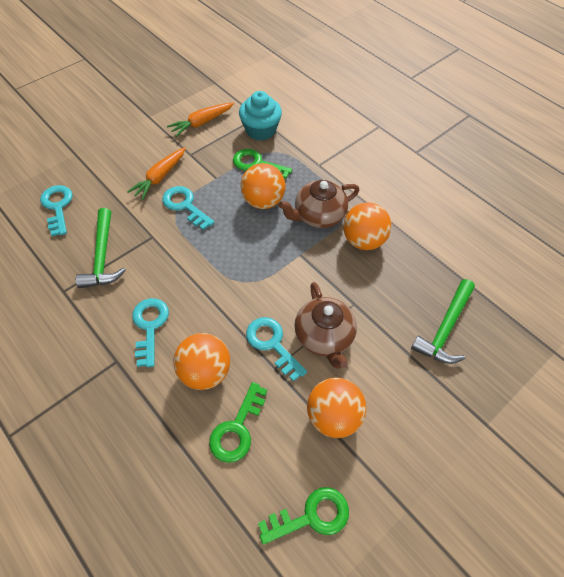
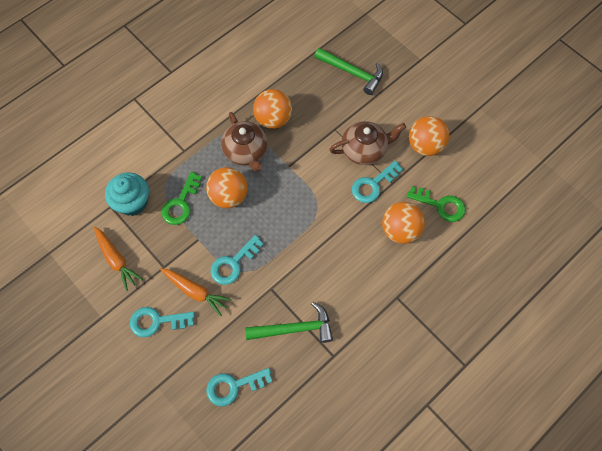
camera: 90 degrees left, 10 degrees up
(149, 326) = (364, 276): turquoise key -> turquoise key (156, 321)
(311, 516) = (490, 159): green key -> none

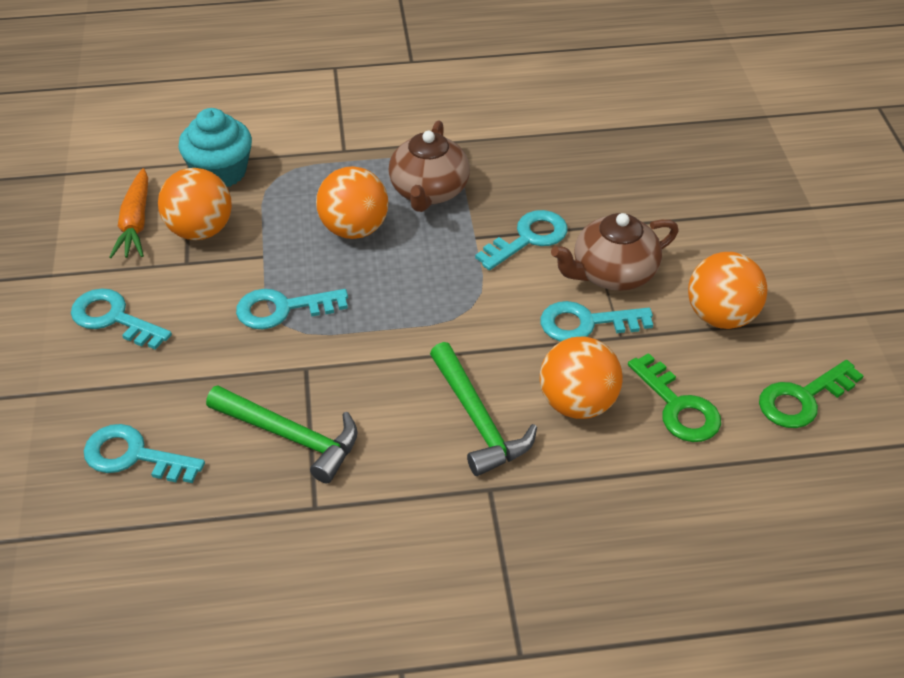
camera: 35 degrees right, 20 degrees down
(181, 204) = (281, 205): green key -> green key (802, 399)
(195, 292) = (198, 313): orange carrot -> none
(273, 119) = (504, 173): orange ball -> orange ball (200, 230)
(313, 152) = (528, 238): none -> turquoise key
(352, 72) = (679, 174): green hammer -> green hammer (478, 419)
(364, 150) = (612, 273): brown teapot -> brown teapot turned 135 degrees clockwise

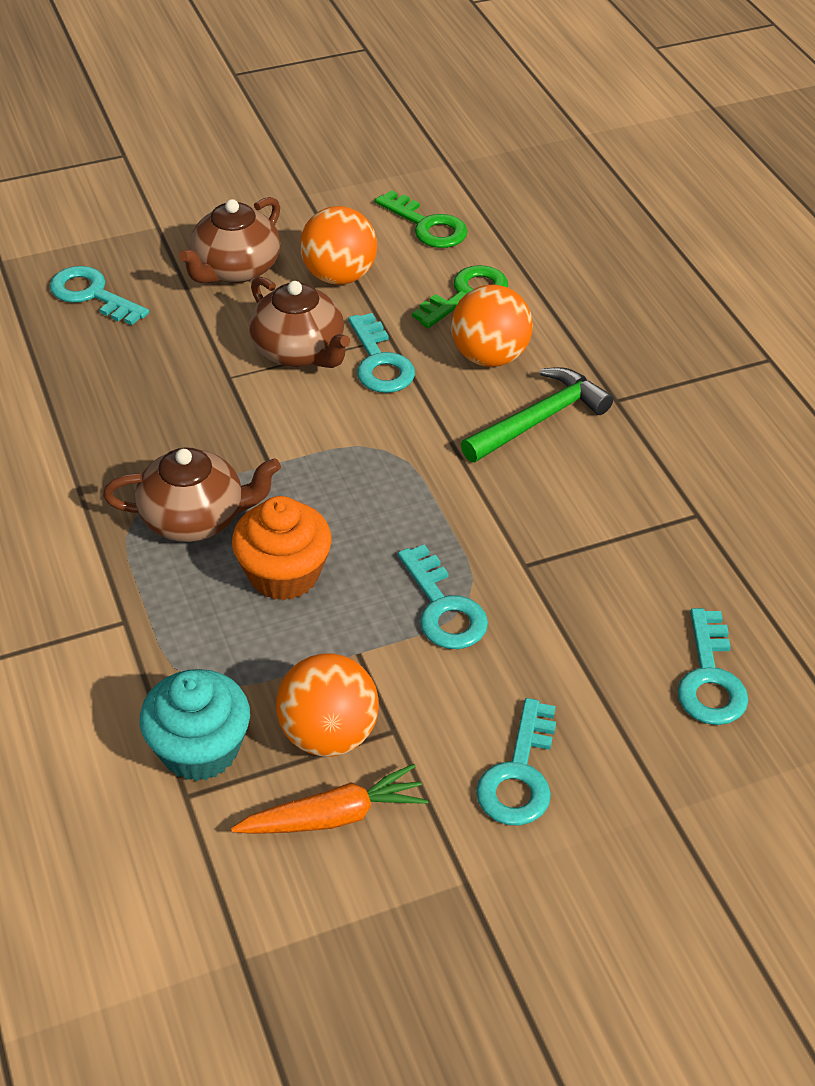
camera: 105 degrees left, 0 degrees up
(291, 436) = (623, 553): green hammer -> none
(354, 229) = (284, 574): orange ball -> orange cupcake
(528, 238) = (260, 420): turquoise key -> turquoise key (91, 294)
(740, 248) = (235, 269): none -> brown teapot

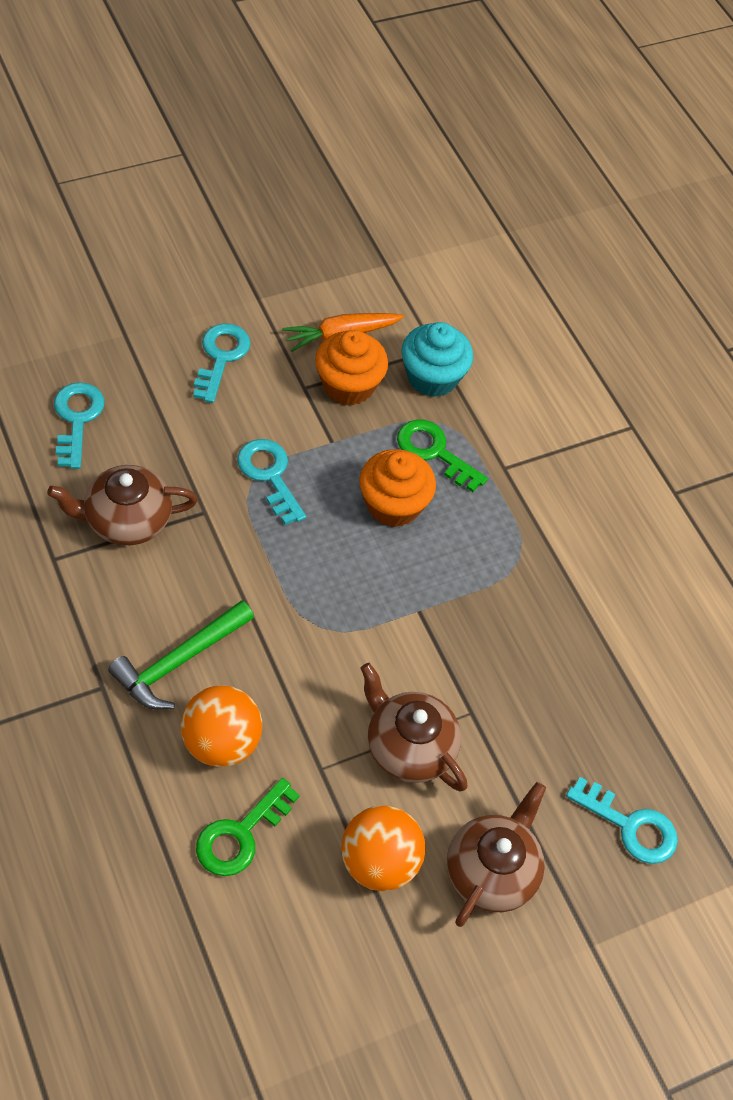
camera: 170 degrees right, 10 degrees up
(195, 518) = (471, 555): brown teapot -> brown teapot (126, 520)
(328, 734) = (348, 385): orange ball -> orange cupcake
(380, 362) = (329, 733): turquoise key -> none
(427, 226) = (283, 956): green key -> green key (434, 452)

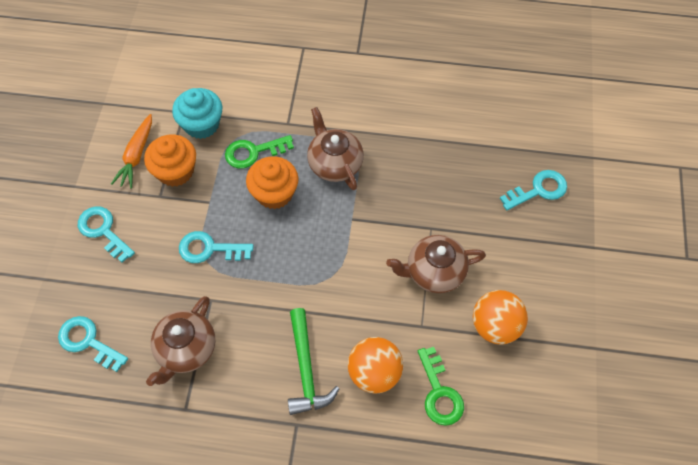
camera: 50 degrees left, 5 degrees up
(491, 871) = (529, 271): brown teapot -> brown teapot (334, 163)

